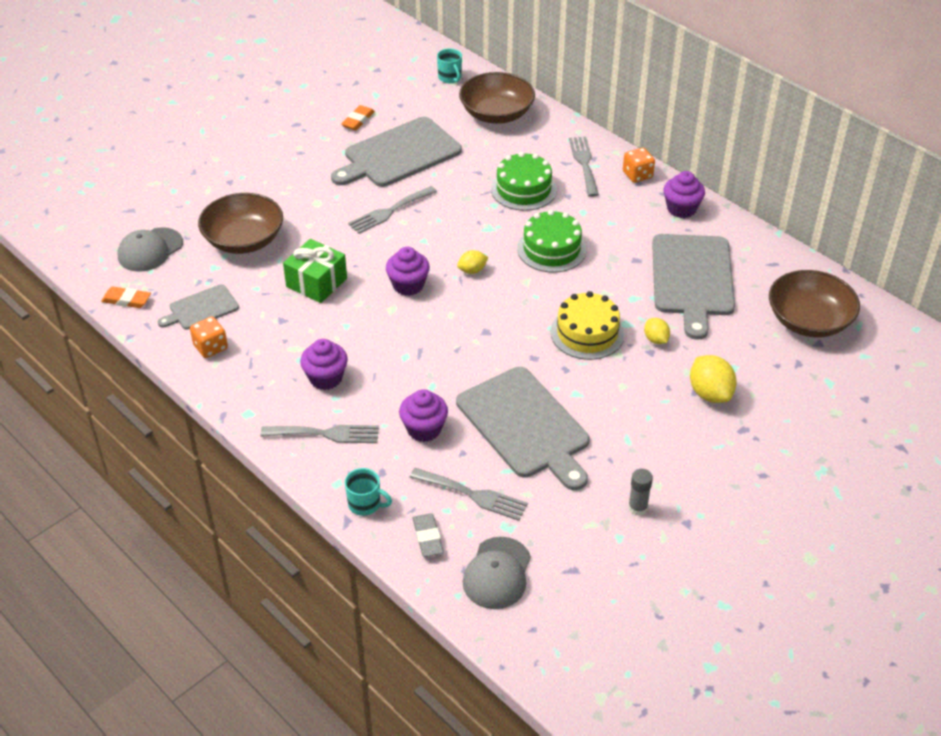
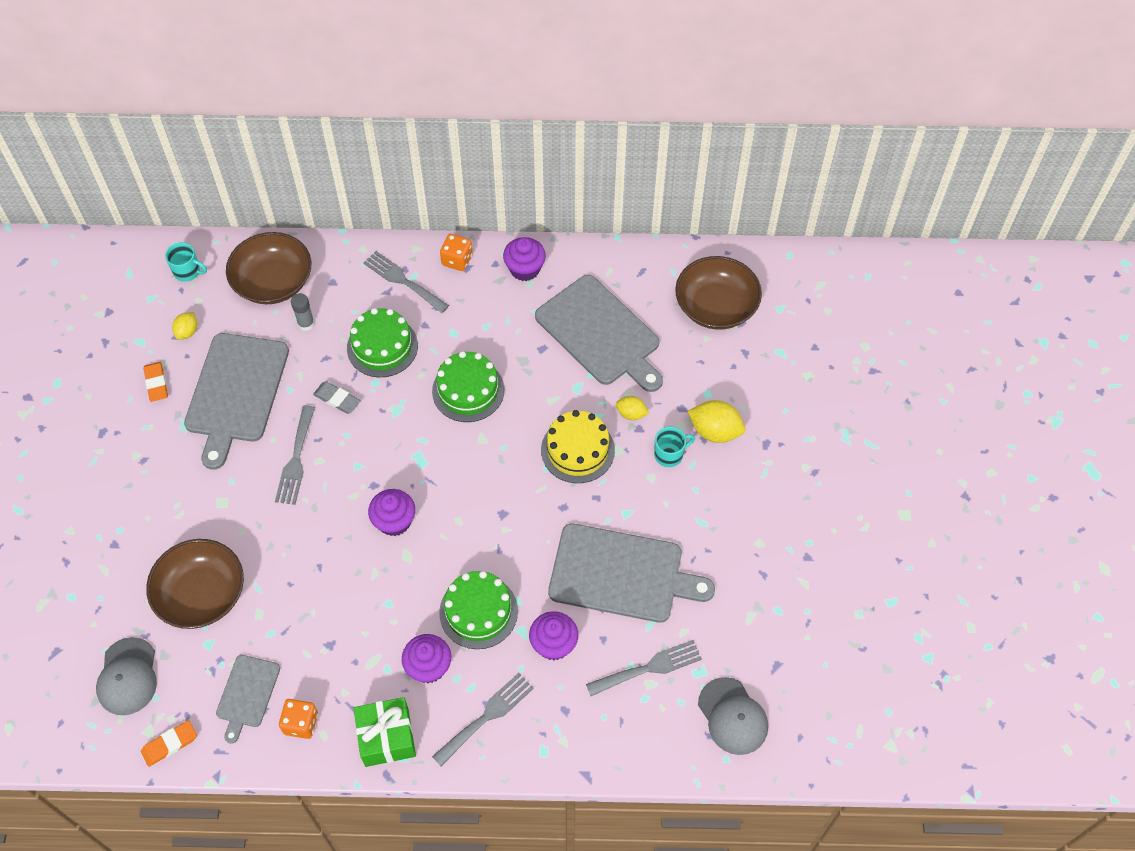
camera: 45 degrees left, 15 degrees up
(316, 282) = (316, 583): green gift -> green gift (387, 737)
(365, 504) = (584, 748): turquoise mug -> turquoise mug (669, 454)
(397, 373) = (478, 611): none -> green cake
(428, 537) = (657, 733): grey eraser -> grey eraser (337, 399)
(472, 270) = (429, 463): yellow lemon -> yellow lemon (187, 332)
(637, 508) = (765, 574): grey glue stick -> grey glue stick (306, 323)

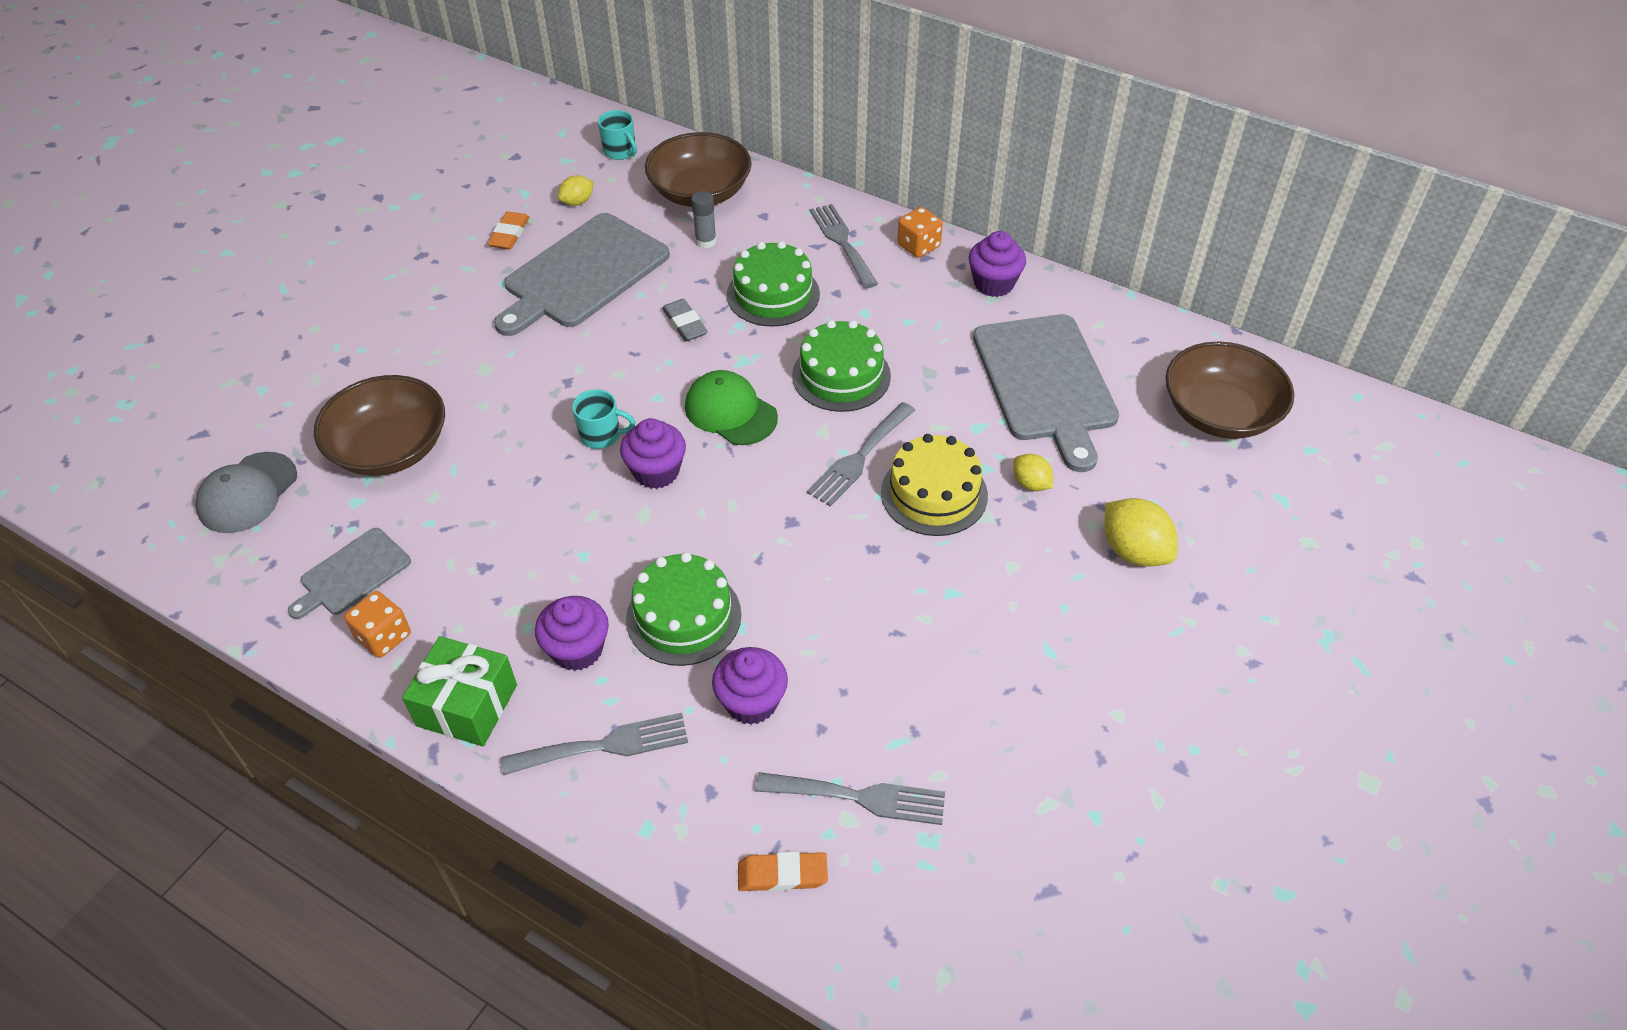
camera: 30 degrees right, 10 degrees down
(170, 744) = (229, 584): orange eraser -> orange eraser (782, 874)
(296, 460) = (595, 362): grey fork -> grey fork (859, 457)
(413, 453) = (730, 412): none -> green cap
(621, 574) = (897, 661): grey cutting board -> none
(669, 454) = (1053, 551): turquoise mug -> turquoise mug (601, 436)
(732, 716) = (940, 927): grey cap -> none

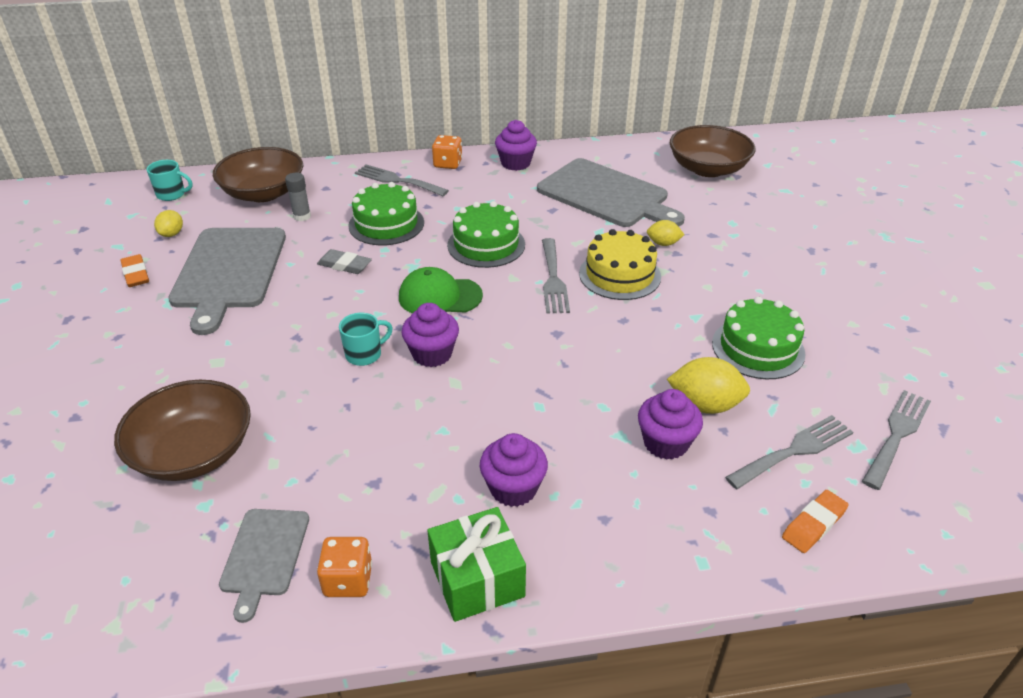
camera: 40 degrees left, 10 degrees down
(247, 493) = (84, 560): grey cap -> none
(605, 745) = (609, 533): grey fork -> grey fork (897, 435)
(683, 616) = (559, 423): green cake -> green cake (758, 348)
(1134, 551) = (755, 247): yellow lemon -> yellow lemon (704, 405)

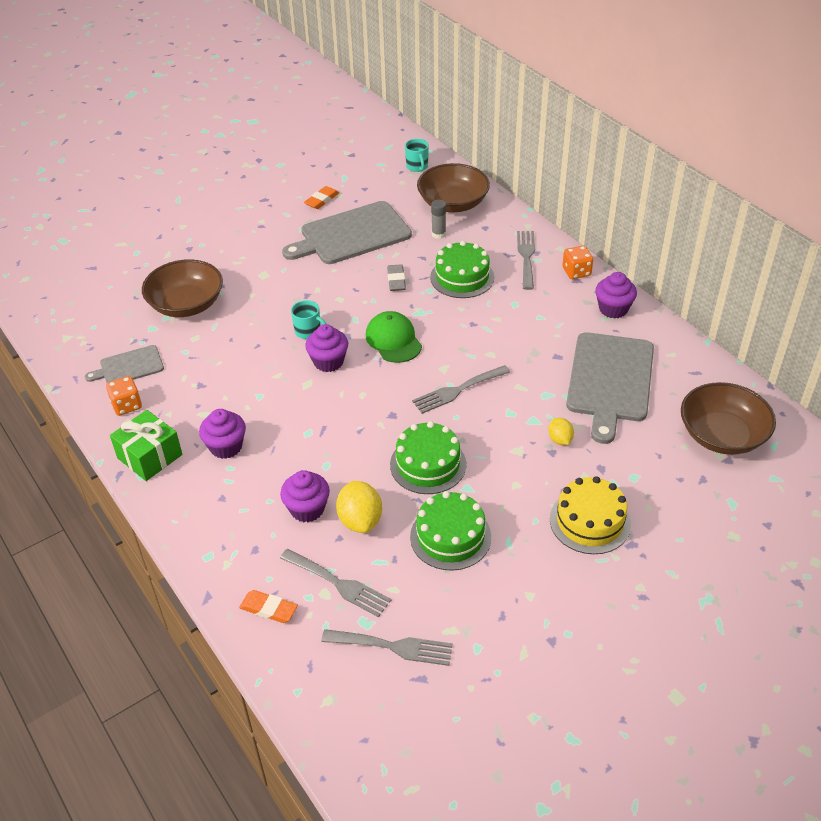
camera: 65 degrees right, 5 degrees up
(172, 234) = (373, 191): yellow lemon -> none
(486, 245) = (476, 338): green cake -> green cake (428, 464)
(619, 275) = (492, 426): yellow cake -> yellow cake (590, 521)

